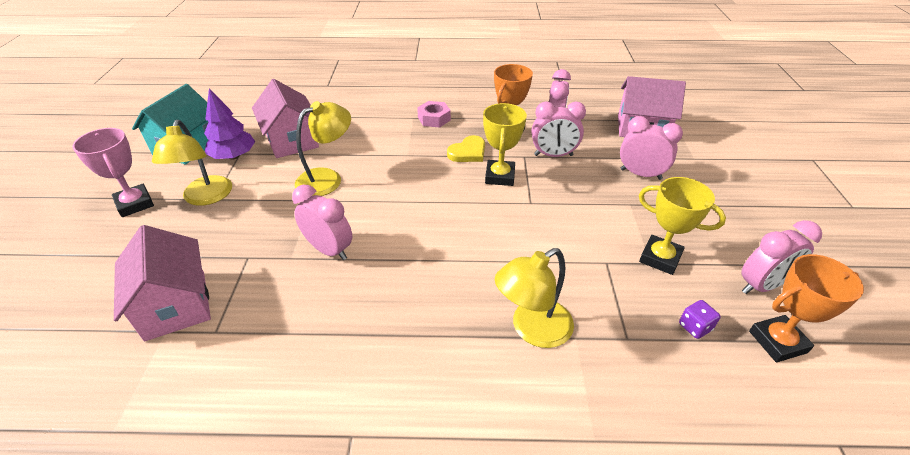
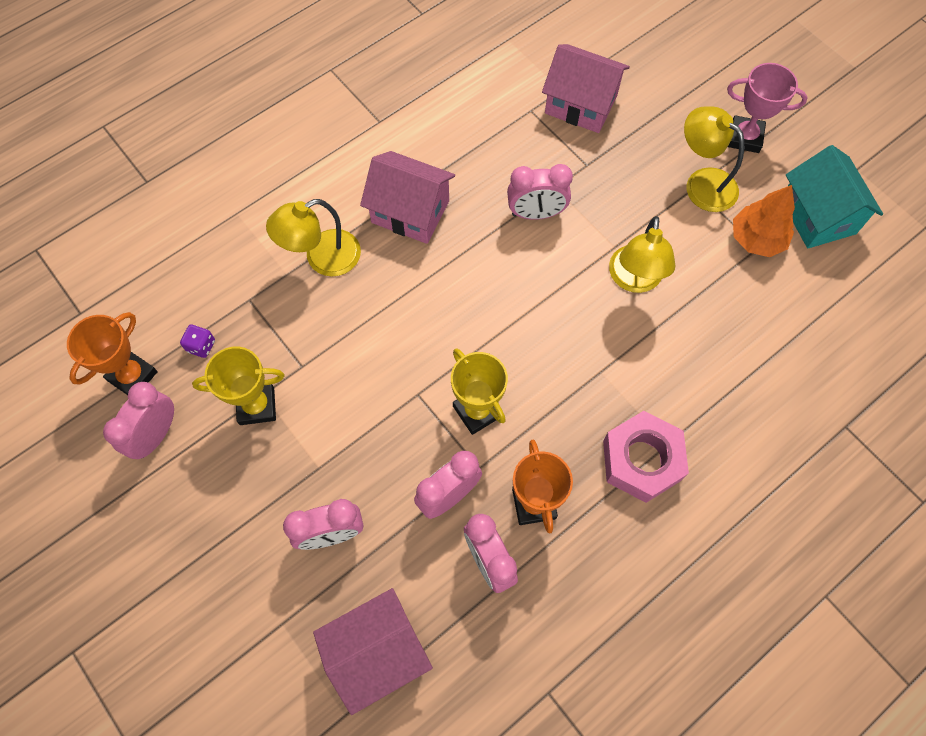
camera: 140 degrees right, 25 degrees up
(233, 156) = (756, 239): purple tree -> orange tree
(292, 140) = (738, 300): pink house -> pink house (410, 212)
(434, 119) = (641, 460): pink nut -> pink nut, size x1.66
(468, 152) = (544, 426): yellow heart -> none
(532, 329) = (322, 258): yellow lamp -> yellow lamp turned 135 degrees counterclockwise

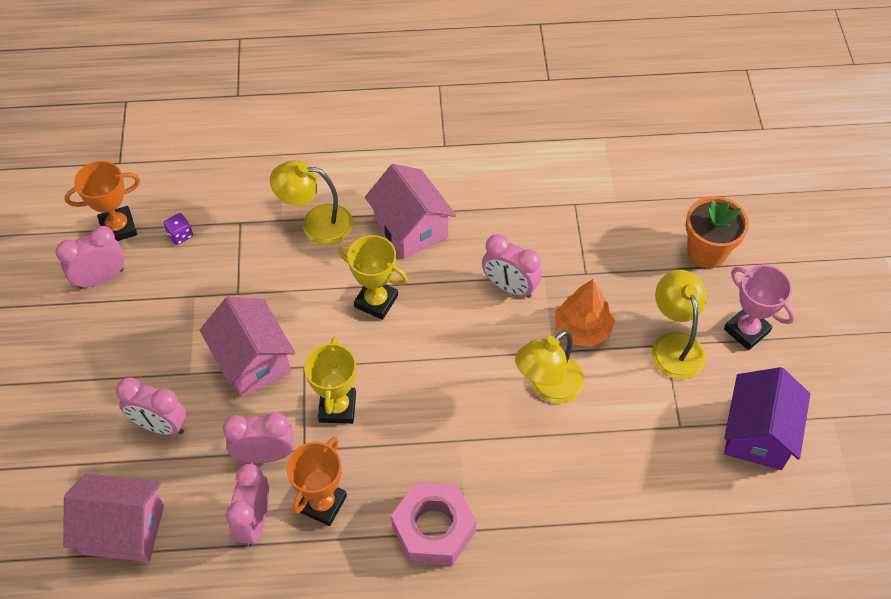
camera: 35 degrees right, 10 degrees down
(257, 406) = (183, 301): yellow trophy -> yellow trophy (376, 301)
(581, 104) = (621, 222): pink house -> pink house (253, 361)
(665, 90) = (707, 252): none -> orange flower pot
(756, 239) = (684, 419): orange tree -> orange tree (582, 329)
(817, 216) = (757, 433): turquoise house -> purple house

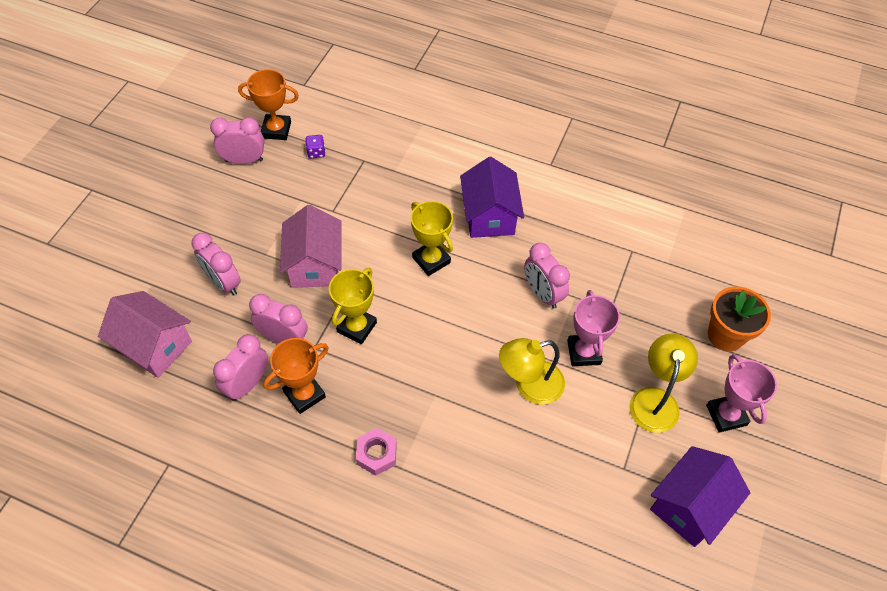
camera: 25 degrees right, 0 degrees up
(316, 224) = (419, 184): yellow lamp -> none
(411, 228) = (489, 216): pink house -> purple house
(434, 528) = (377, 454): pink nut -> pink nut, size x0.60
(582, 329) = (584, 352): orange tree -> pink trophy

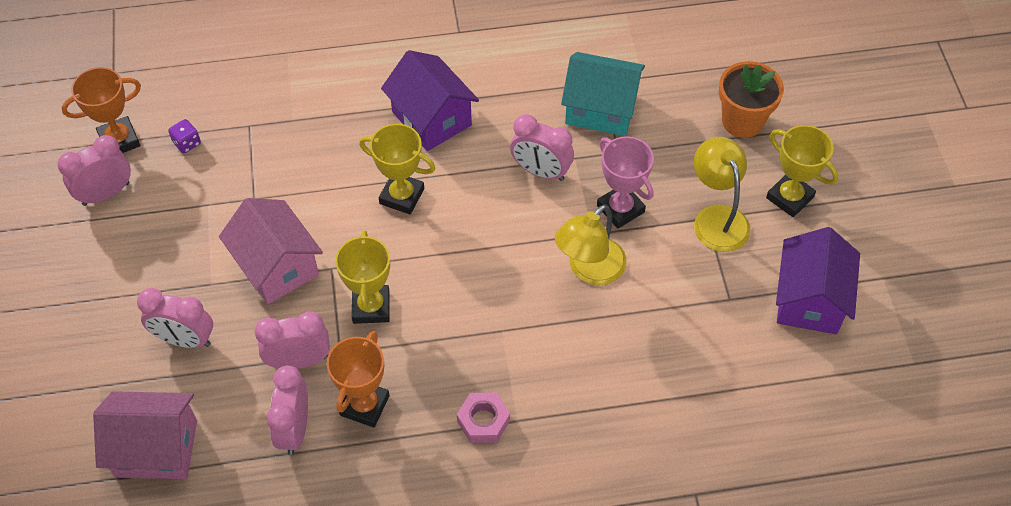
camera: 30 degrees left, 0 degrees up
(618, 270) = (601, 109): none -> turquoise house
(726, 415) = (789, 197): pink trophy -> yellow trophy

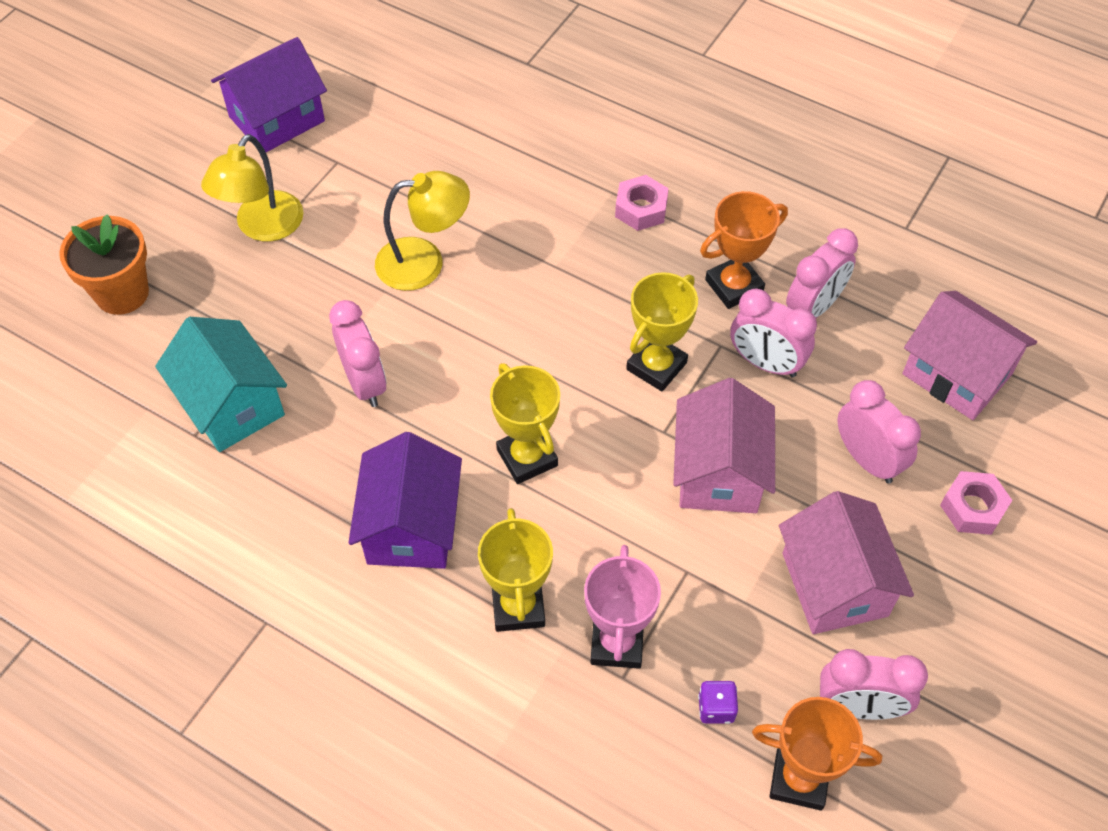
camera: 140 degrees left, 0 degrees up
(95, 354) = (973, 508): none -> pink nut
(159, 248) = (834, 584): none -> pink house
(620, 209) = (334, 294): pink trophy -> pink trophy (616, 643)
(789, 197) = (180, 200): yellow trophy -> yellow trophy (518, 607)

